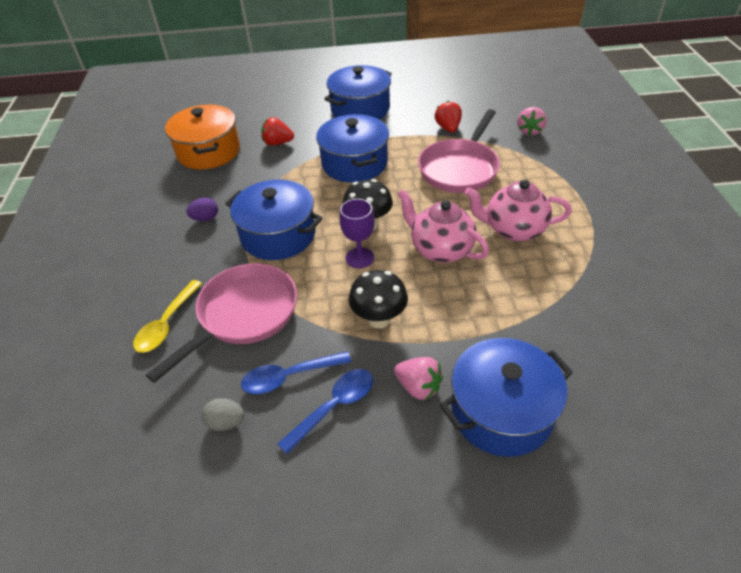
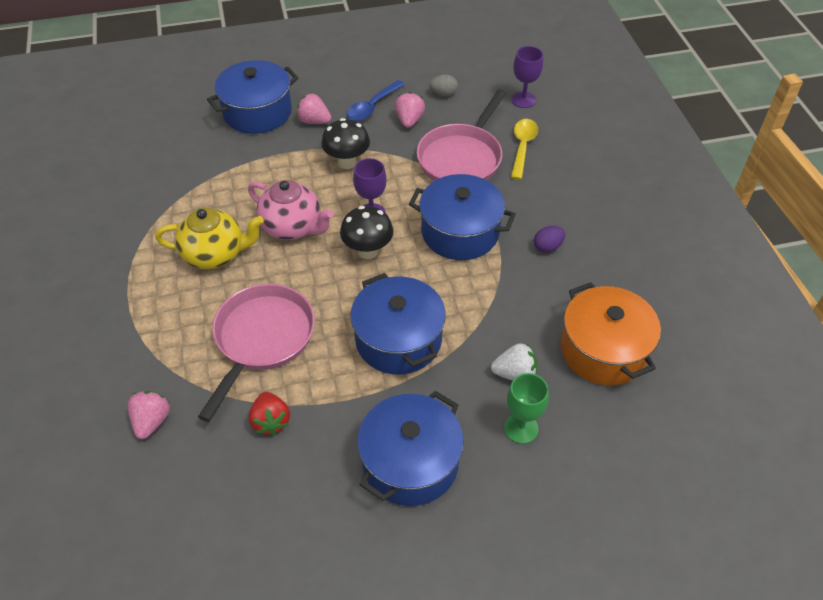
camera: 170 degrees right, 5 degrees up
(121, 400) = (523, 100): none -> purple goblet
(277, 143) = (514, 373): red strawberry -> white strawberry
(287, 119) = (521, 428): none -> green goblet
(289, 377) = (409, 120): blue spoon -> pink strawberry
(513, 230) = (215, 254): pink teapot -> yellow teapot

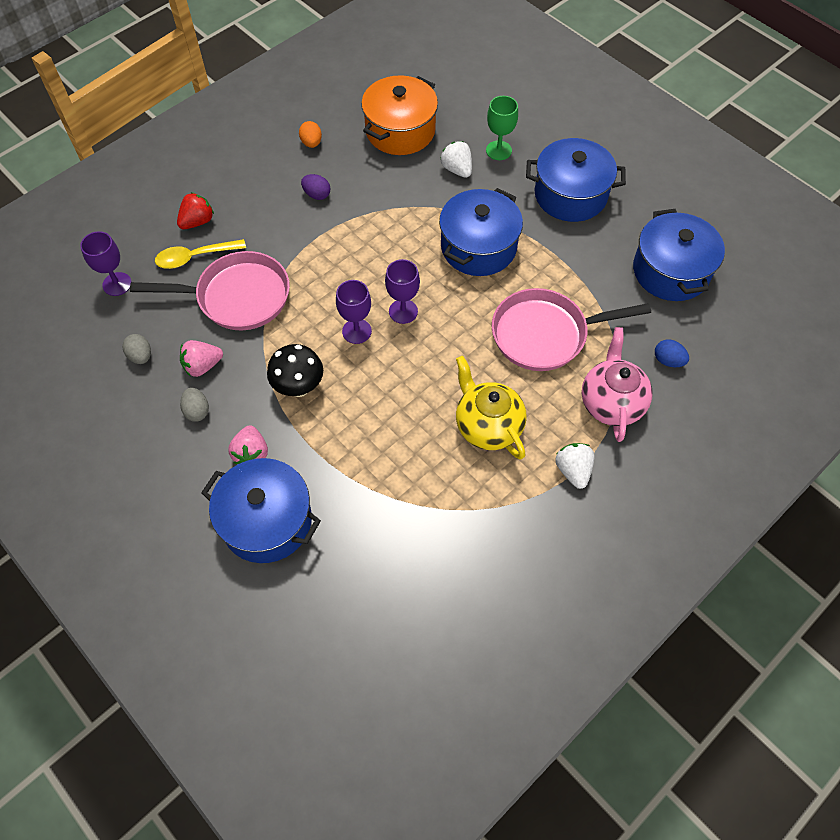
camera: 120 degrees left, 10 degrees up
(129, 288) = (573, 470): none -> white strawberry
(152, 421) = (668, 360): pink strawberry -> blue egg
(271, 421) = (606, 287): red strawberry -> red strawberry (197, 221)
(293, 227) = (414, 383): pink teapot -> pink teapot (611, 403)
(368, 251) = (403, 311): black mushroom -> purple goblet
(372, 107) = (197, 411): blue spoon -> grey egg
(460, 232) = (337, 257): blue pot -> blue pot (671, 271)
(623, 269) = (311, 143): none -> orange egg

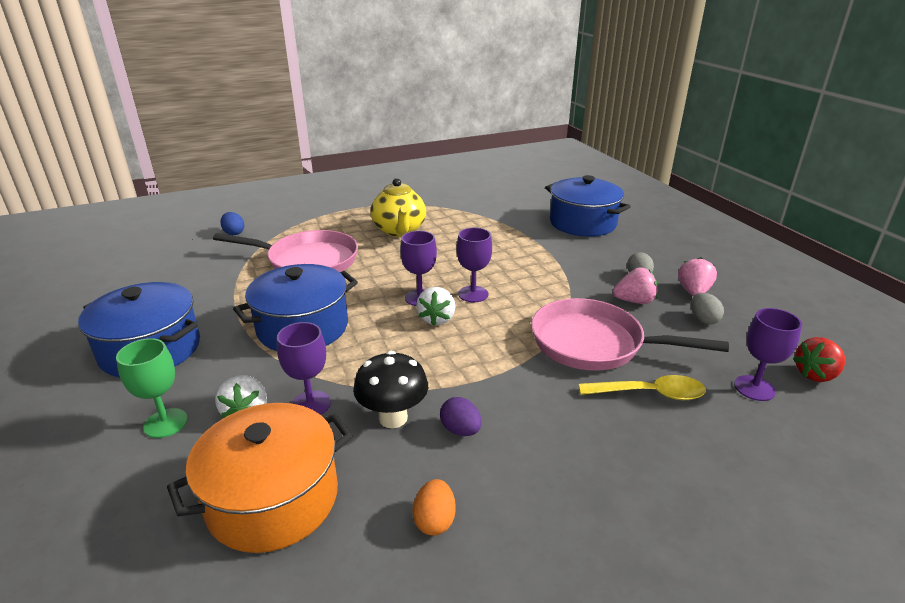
camera: 160 degrees left, 30 degrees down
(197, 221) = (648, 437): red strawberry -> red strawberry (815, 375)
(251, 453) = (590, 249): pink strawberry -> pink strawberry (693, 292)
(299, 387) = (541, 273): black mushroom -> black mushroom (393, 418)
(421, 186) = (310, 404): none -> purple goblet
(573, 470) = (359, 207): white strawberry -> white strawberry (437, 319)
(611, 403) = (301, 224): pink teapot -> none
(671, 271) = (152, 274): blue pot -> none

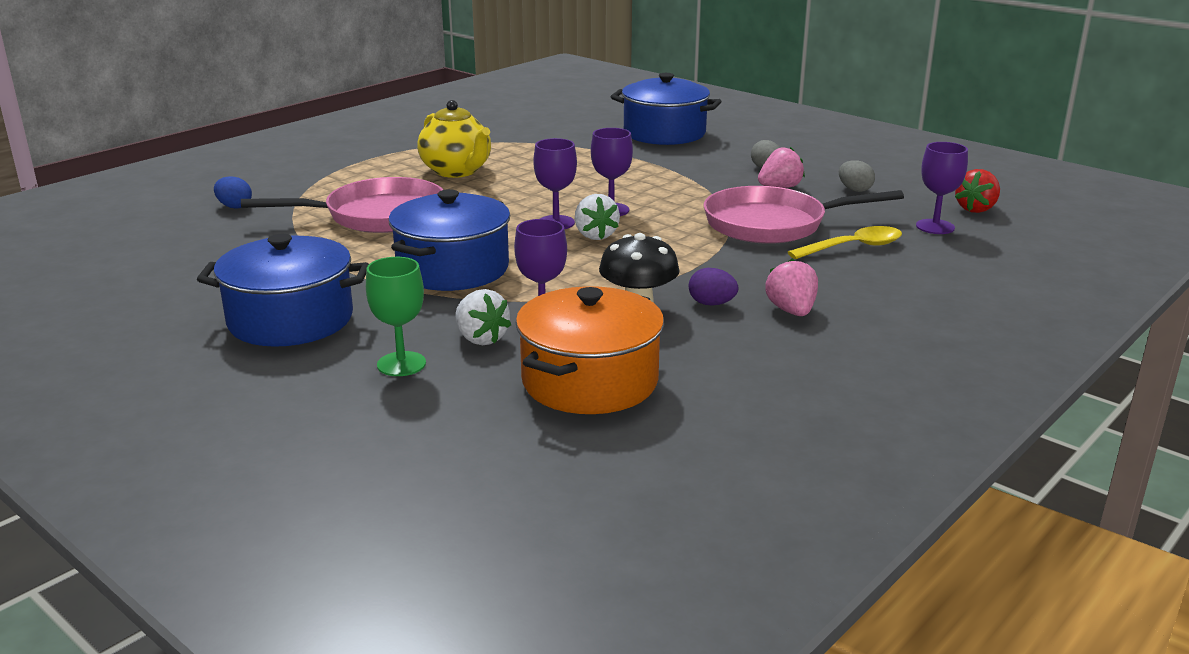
camera: 25 degrees left, 5 degrees down
(434, 521) = (751, 358): orange egg -> none
(693, 292) = (828, 171): pink strawberry -> pink strawberry (791, 311)

